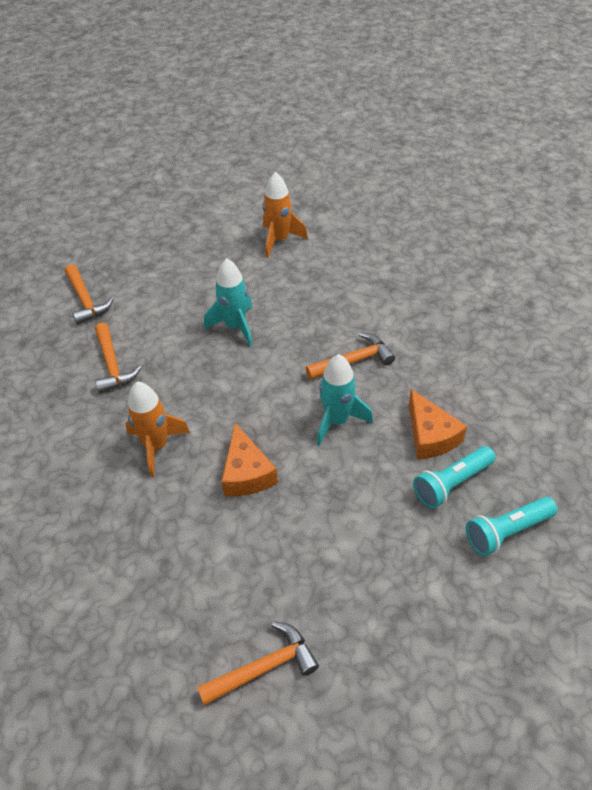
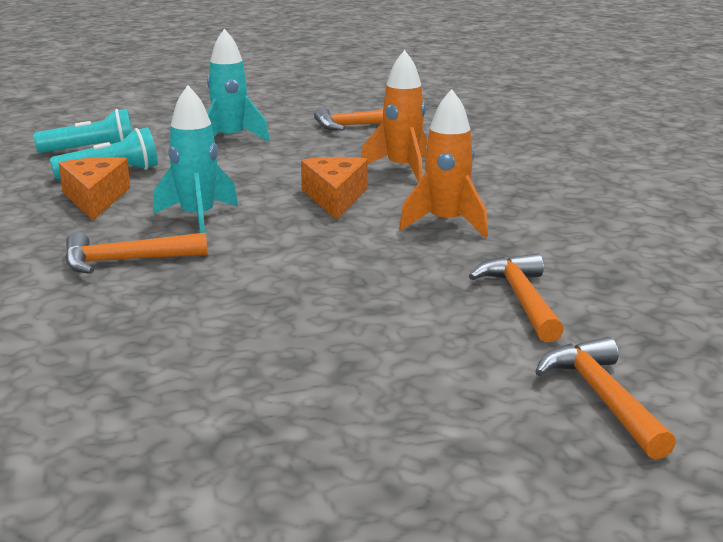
camera: 170 degrees left, 25 degrees down
(235, 326) = (292, 319): turquoise rocket -> turquoise rocket (230, 139)
(279, 240) = (105, 460): orange rocket -> orange rocket (402, 169)

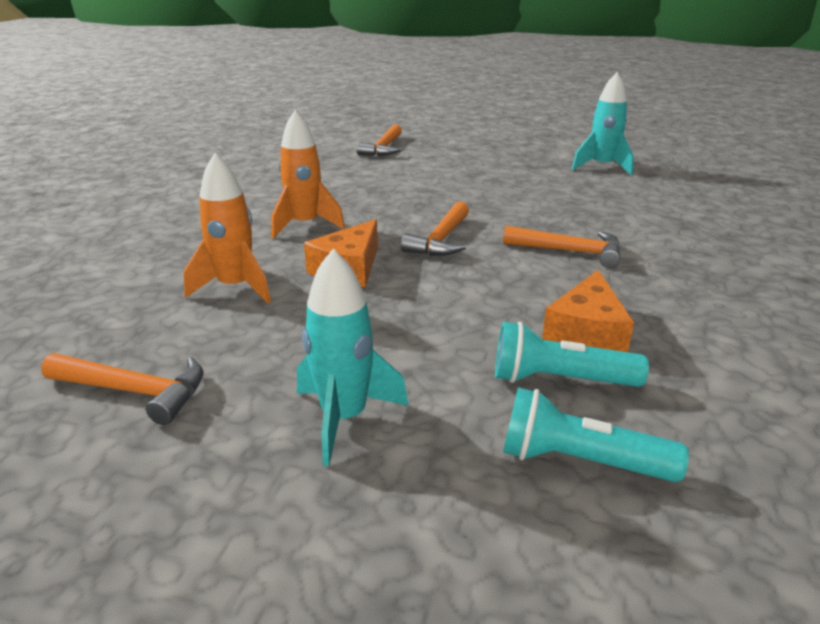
camera: 150 degrees left, 5 degrees up
(198, 218) = (490, 278): turquoise rocket -> turquoise rocket (602, 167)
(521, 299) = (348, 179): orange hammer -> orange hammer (441, 240)

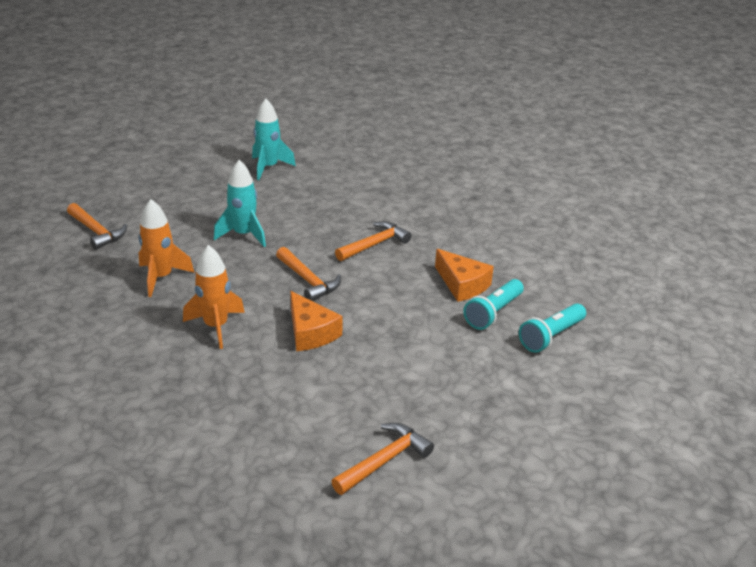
camera: 60 degrees left, 5 degrees up
(235, 287) = (287, 388): orange rocket -> orange rocket (161, 277)
(344, 418) = (471, 391): turquoise rocket -> turquoise rocket (244, 235)

